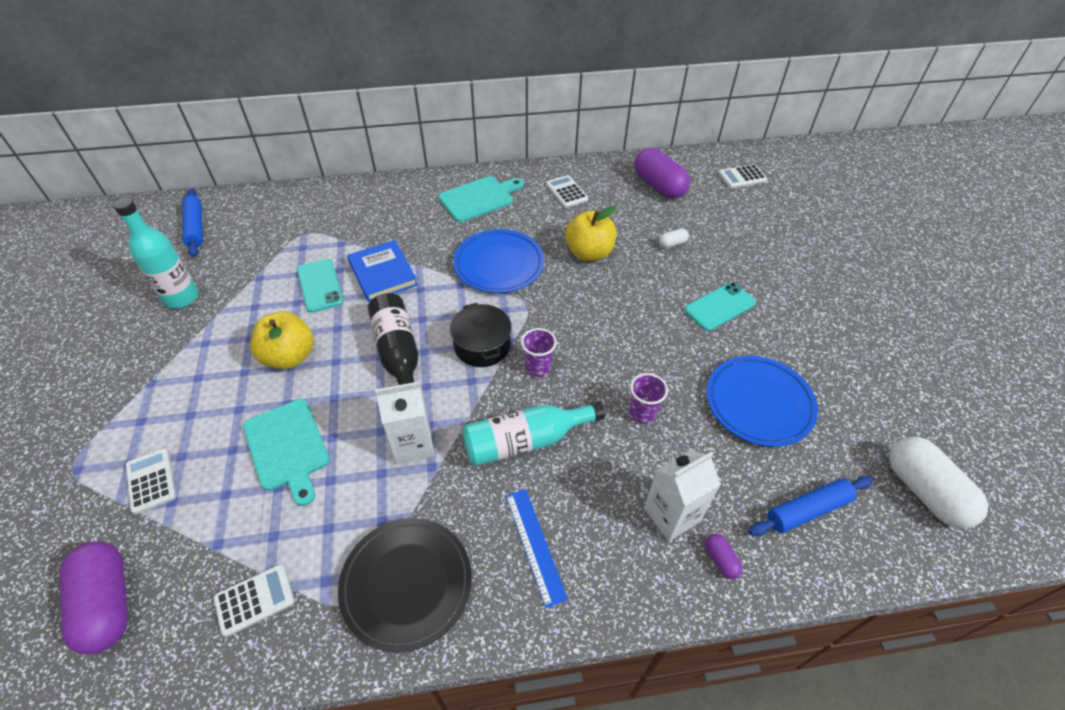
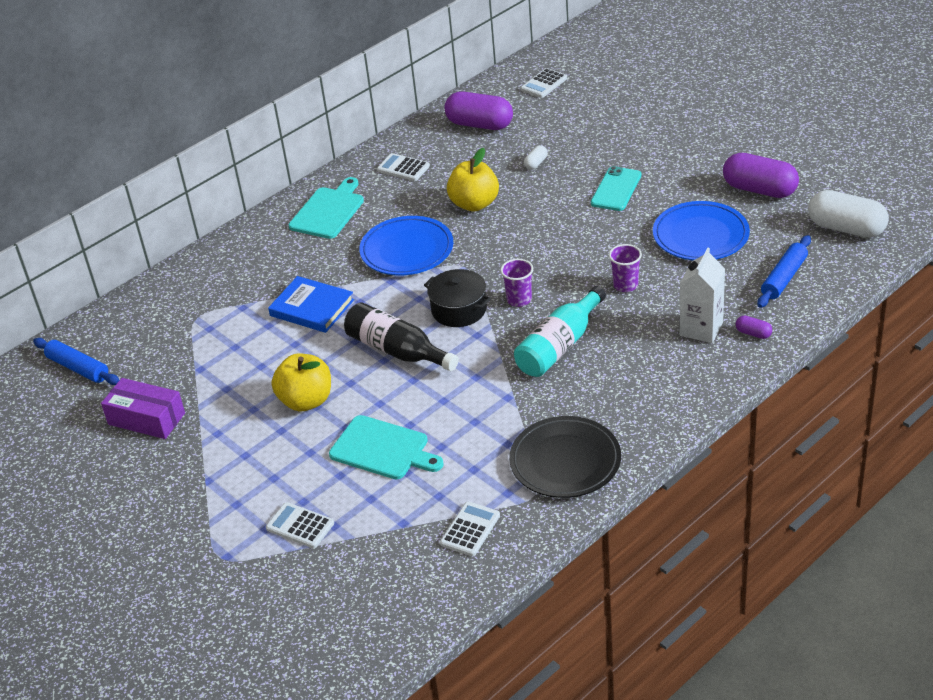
camera: 30 degrees left, 10 degrees down
(107, 603) = (365, 594): purple capsule -> purple capsule (759, 190)
(181, 297) = (146, 419): turquoise bottle -> purple box
(320, 285) = (266, 344): turquoise phone -> none
(413, 444) = (478, 393): white carton -> none
(535, 545) = (628, 394): blue ruler -> none

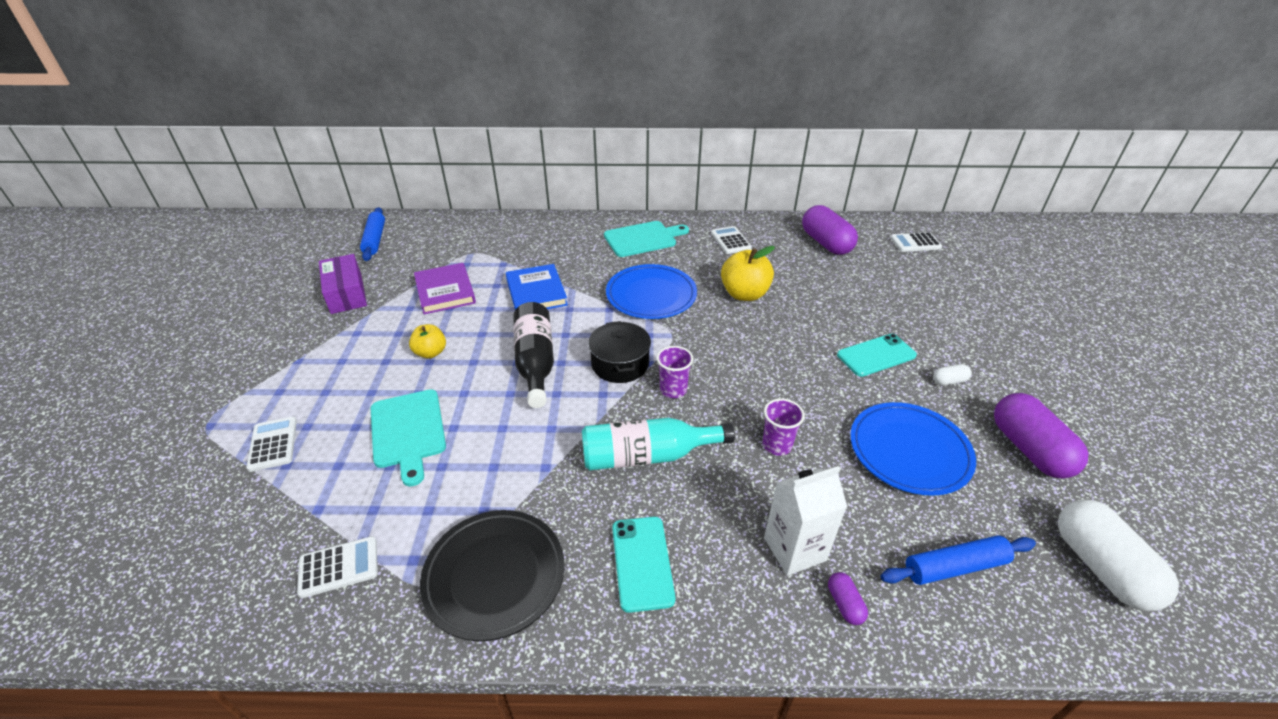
camera: 40 degrees right, 0 degrees up
(233, 358) = (445, 291): none -> purple book
(306, 401) = (431, 353): yellow apple -> yellow apple, size x0.61
(536, 163) = (832, 294): white capsule -> white capsule (949, 381)
(633, 394) = (642, 562): none -> turquoise phone

